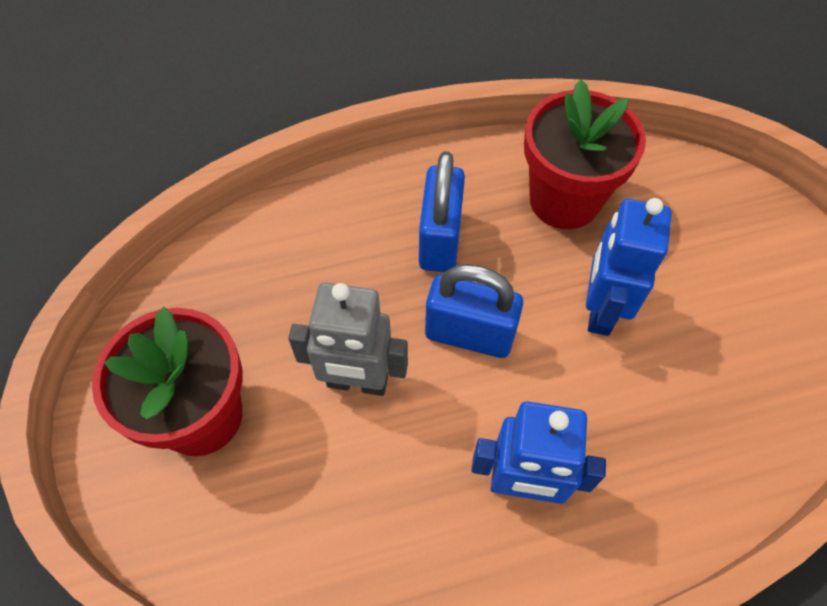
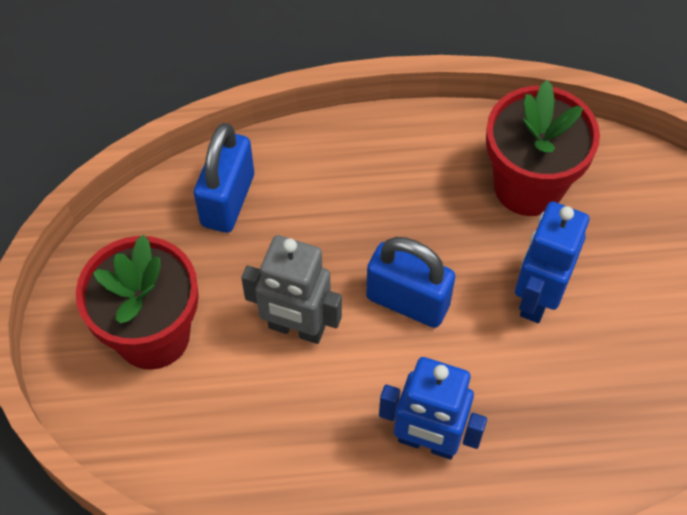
camera: 10 degrees right, 0 degrees up
(440, 240) = (398, 207): blue padlock -> blue padlock (228, 200)

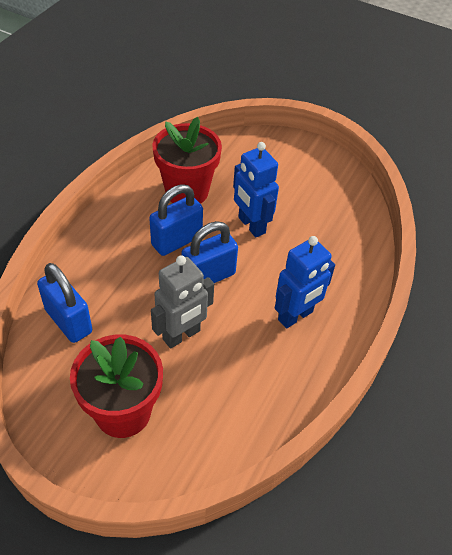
camera: 60 degrees left, 10 degrees down
(435, 229) = (176, 241): none -> blue padlock

